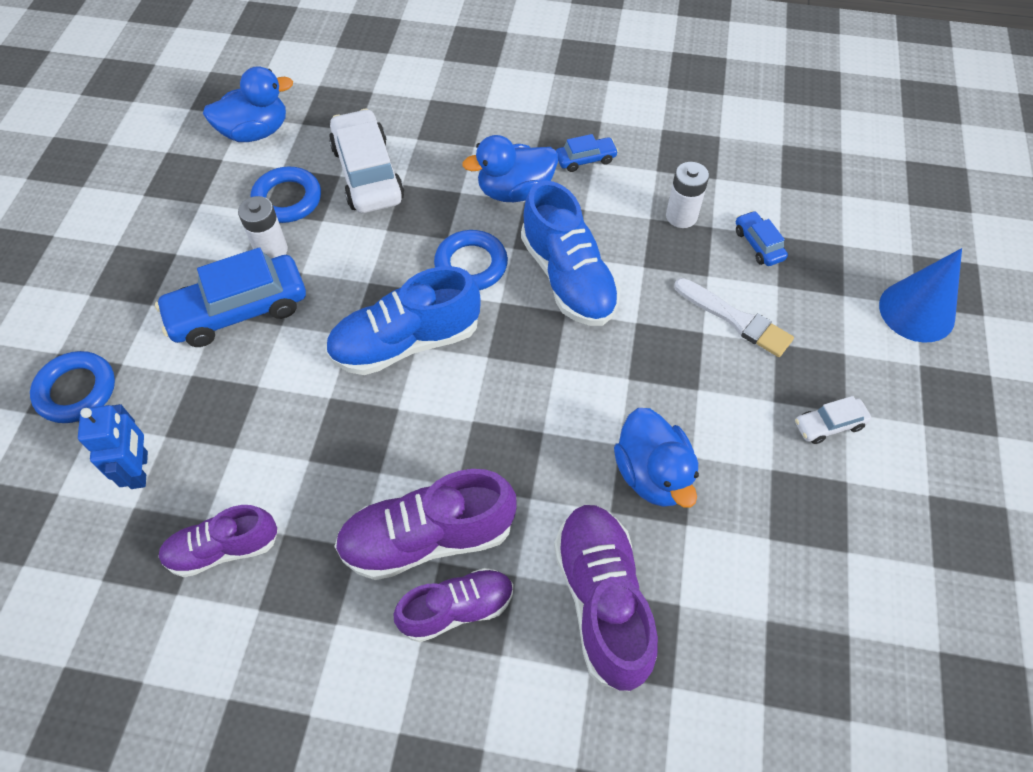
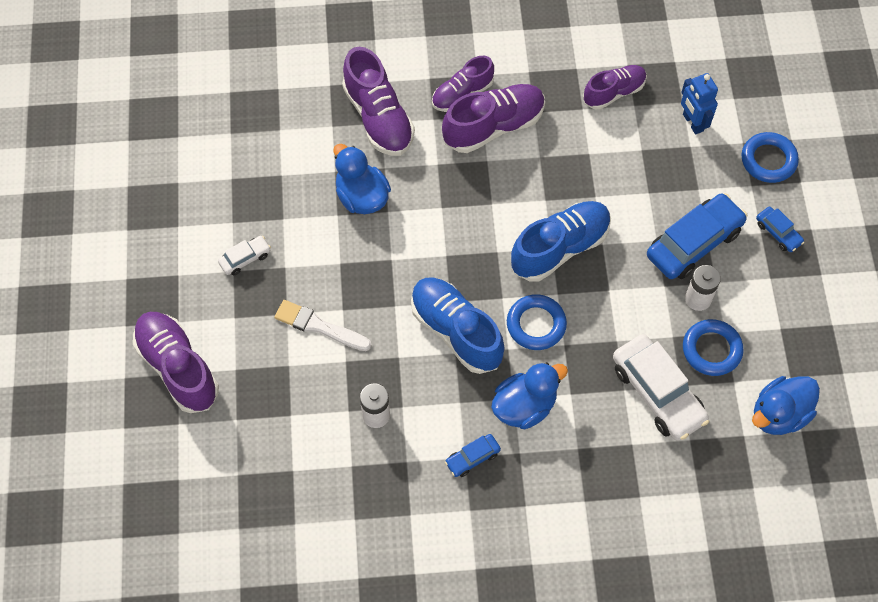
camera: 165 degrees right, 5 degrees up
(758, 244) = (307, 402): blue car -> blue car (778, 233)
(916, 311) = (178, 368): blue cone -> purple shoe

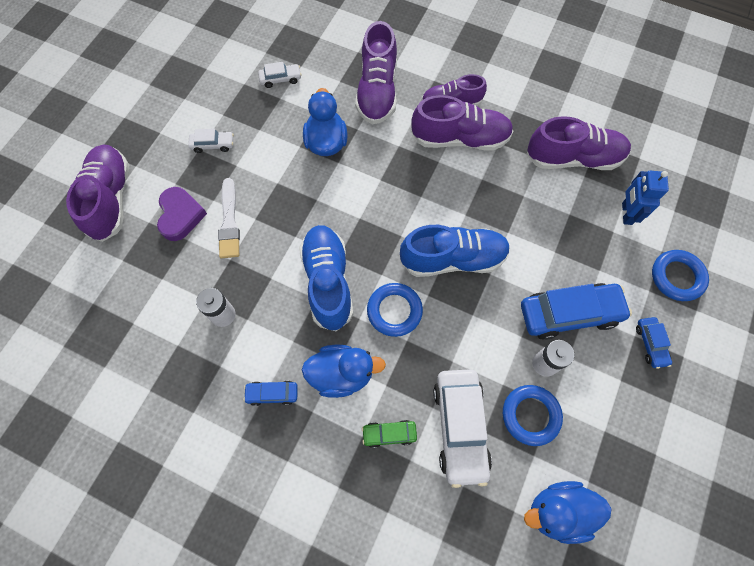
camera: 30 degrees right, 5 degrees up
(264, 346) = (180, 215): none -> purple heart
(268, 154) = (280, 79): none -> white car
(319, 326) = (229, 222): white brush -> white brush turned 150 degrees counterclockwise
(600, 433) = (389, 434): none -> green car
(614, 93) = (573, 158): purple shoe -> purple shoe, size x1.55

